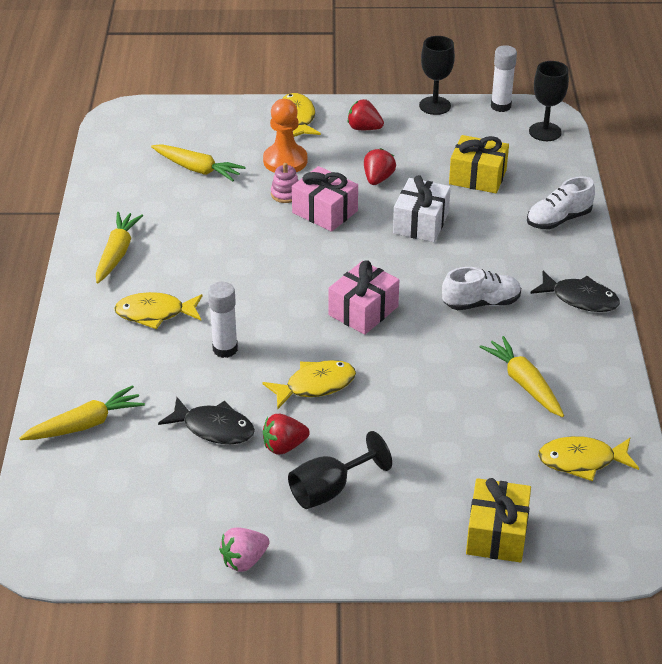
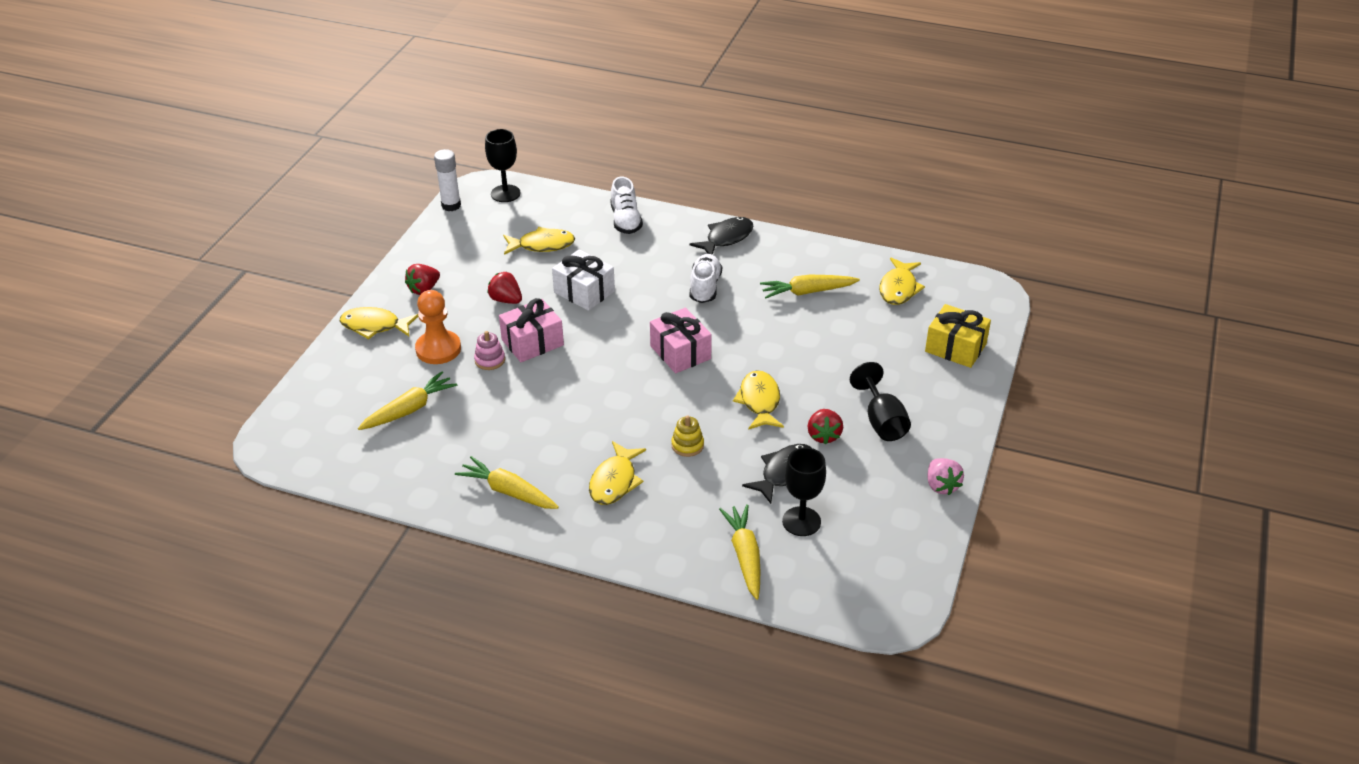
camera: 70 degrees left, 0 degrees up
(225, 349) = (687, 445): white glue stick -> yellow stacking toy
(435, 106) = (421, 240): black goblet -> black goblet (801, 521)
(477, 177) = (542, 245): yellow gift -> yellow fish

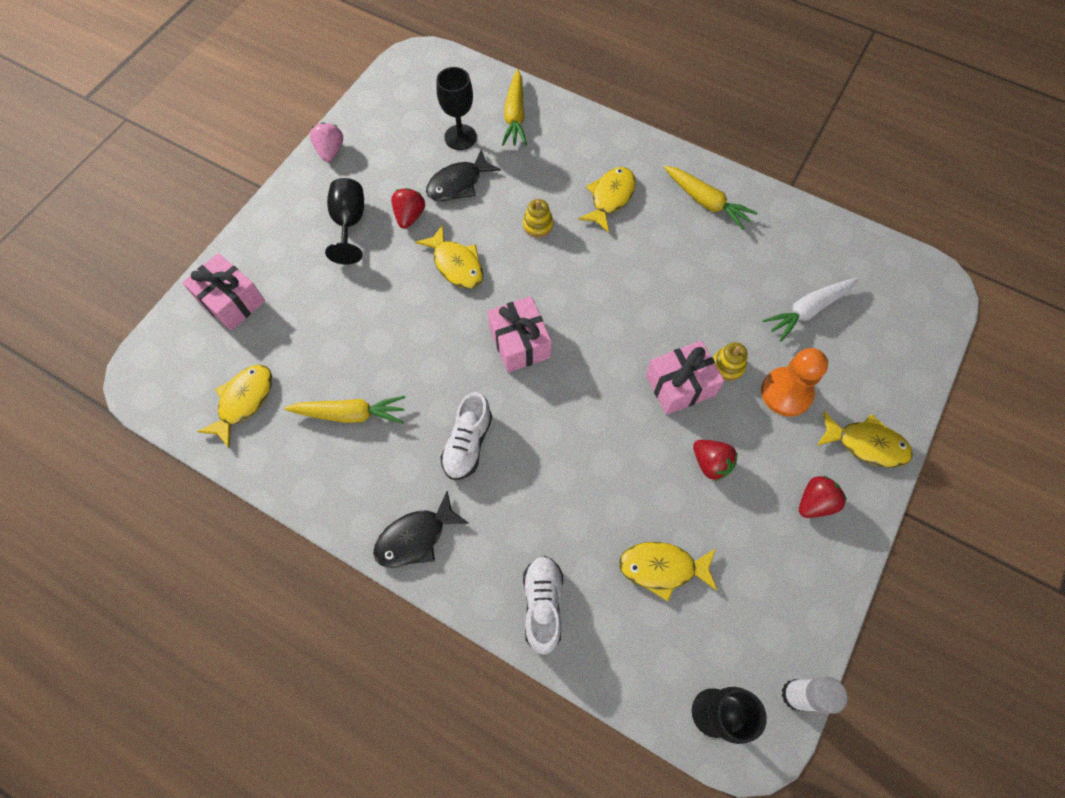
camera: 170 degrees left, 25 degrees up
(409, 409) = (808, 310): yellow carrot -> white carrot
(490, 360) = (727, 366): pink stacking toy -> yellow stacking toy
(584, 292) = (614, 461): white gift -> none
(759, 401) = (456, 264): yellow fish -> yellow fish turned 45 degrees counterclockwise
(955, 348) = (231, 301): yellow gift -> pink gift

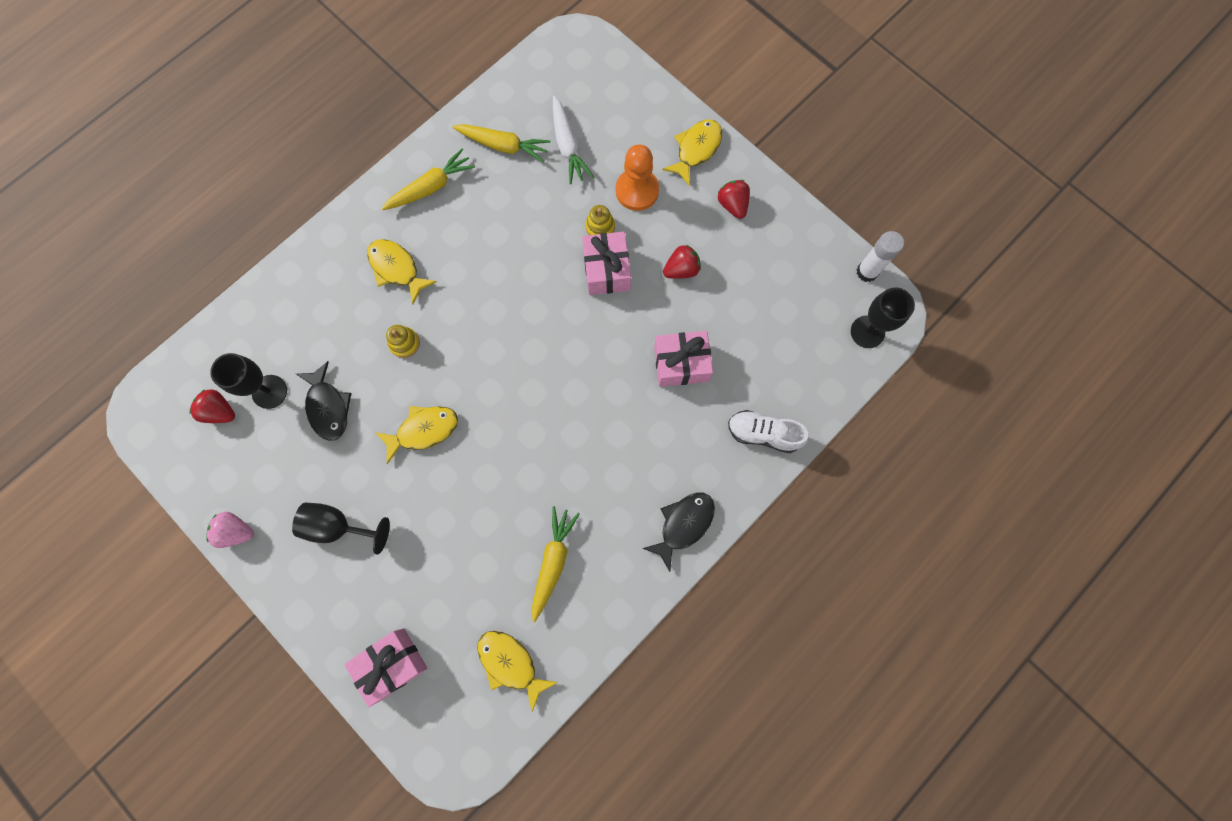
camera: 75 degrees left, 10 degrees up
(409, 216) = (351, 464): red strawberry -> red strawberry (220, 411)
(415, 537) = (683, 525): black fish -> black fish turned 120 degrees counterclockwise
(468, 444) = (611, 461): white shoe -> none
(515, 115) = (262, 330): yellow carrot -> yellow carrot (503, 146)
(520, 343) = (526, 392): pink gift -> pink gift (681, 363)
(662, 568) = (756, 334): yellow fish -> none

